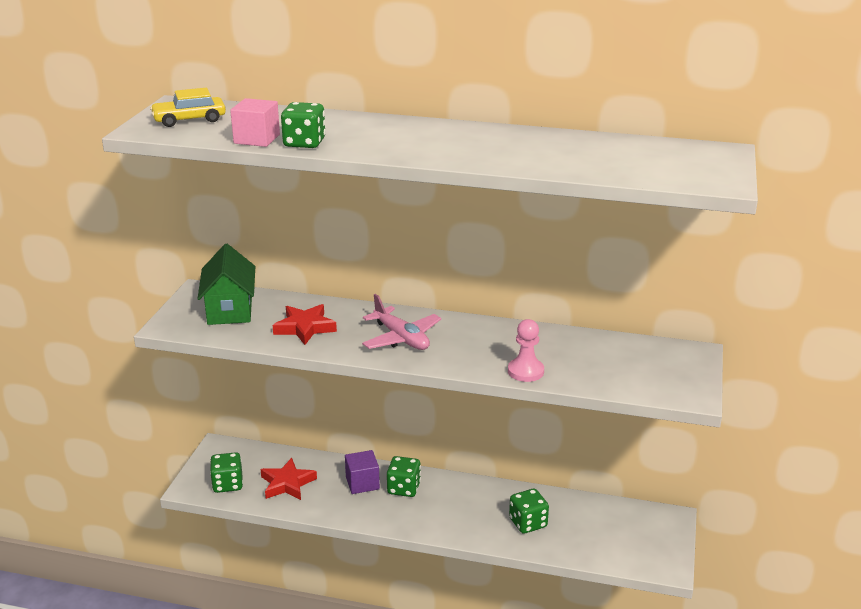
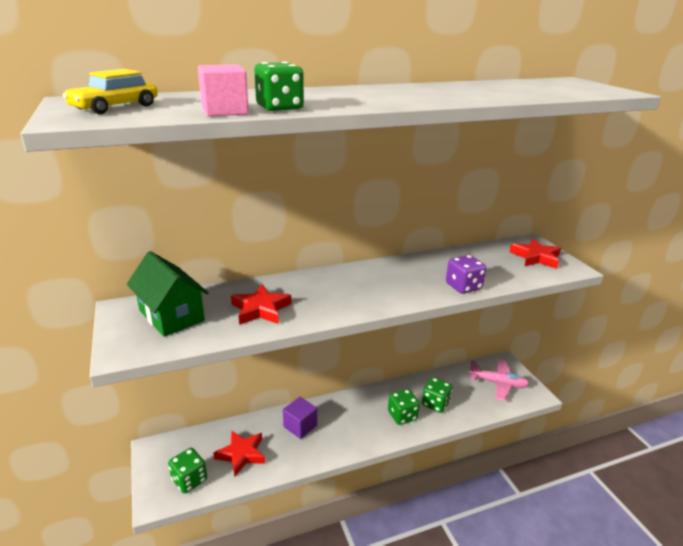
camera: 35 degrees left, 0 degrees up
(401, 338) = (348, 292): pink plane -> pink plane (498, 383)
(404, 488) = (333, 416): green dice -> green dice (402, 415)
(525, 371) = (463, 286): pink pawn -> purple dice
(666, 370) = (536, 257): none -> red star

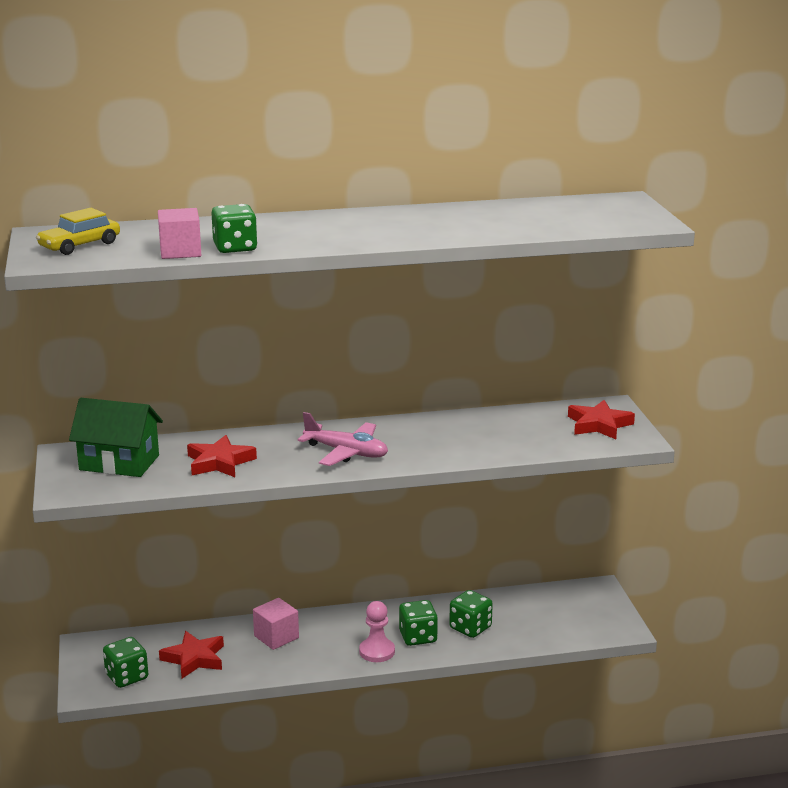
camera: 10 degrees right, 5 degrees down
(171, 315) = (119, 462): green house -> green house turned 45 degrees counterclockwise
(300, 426) = (276, 637): purple cube -> pink cube
(377, 432) = (377, 651): none -> pink pawn
(463, 286) = (475, 453): purple dice -> none
(498, 383) = (574, 612): pink plane -> pink plane (346, 452)

